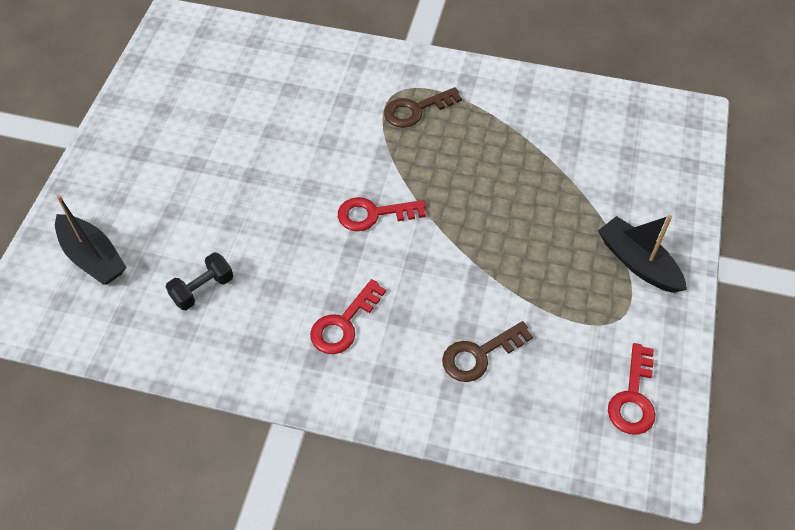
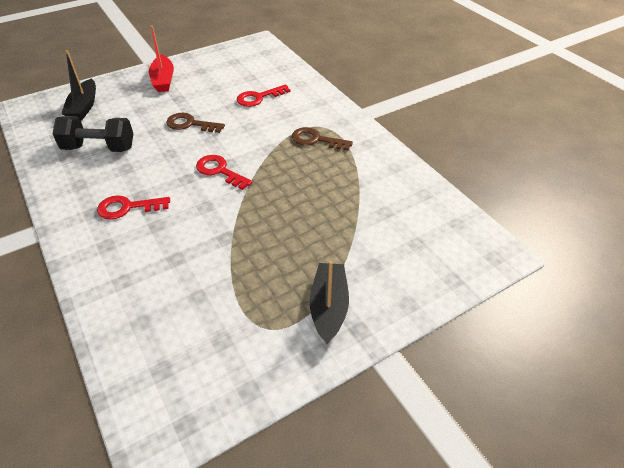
camera: 45 degrees right, 10 degrees down
(136, 152) = (163, 80): none -> red boat
(202, 289) = (99, 148): black dumbbell -> black dumbbell, size x1.63
(479, 355) = (162, 277): brown key -> brown key (190, 124)
(633, 398) = (205, 381): red key -> red key (259, 98)

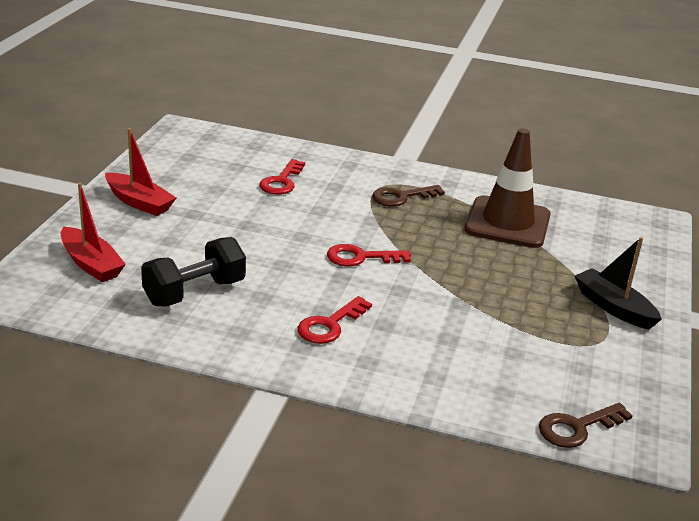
camera: 45 degrees left, 15 degrees down
(84, 107) = (91, 264): black boat -> red boat
(190, 124) = (254, 231): brown key -> brown key (577, 428)
(360, 193) = (507, 223): none -> brown traffic cone

